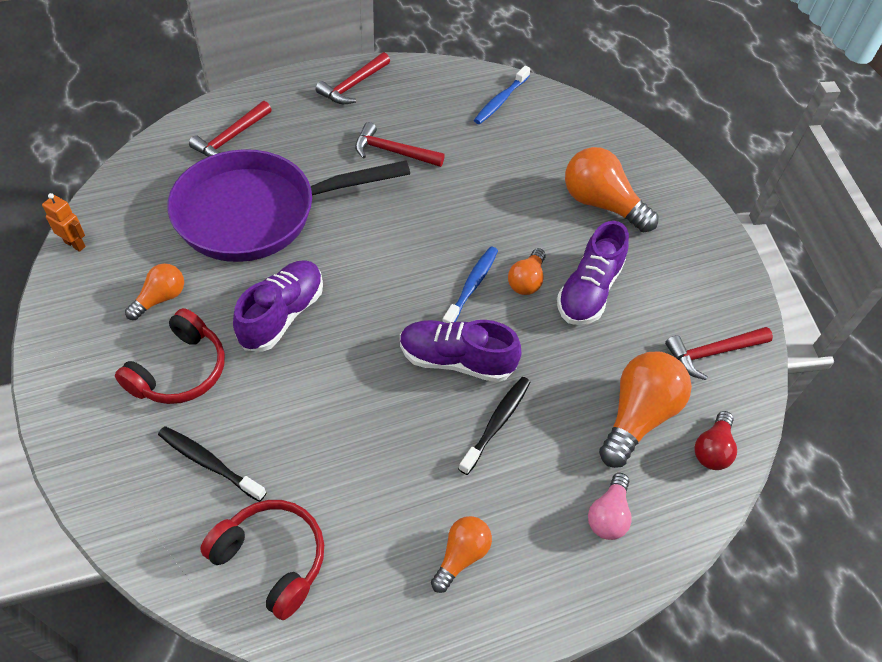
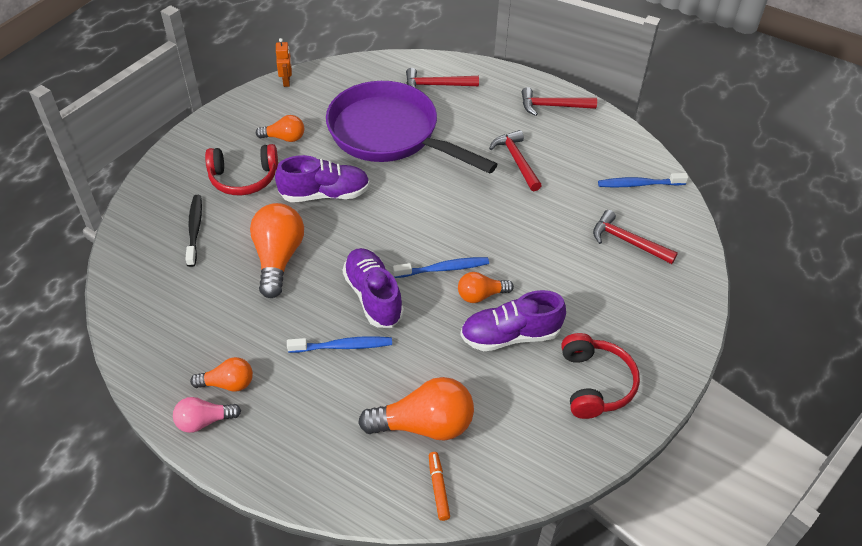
camera: 55 degrees right, 5 degrees down
(272, 559) = (156, 295): red headphones -> red headphones (595, 383)
(496, 423) = (343, 346): black toothbrush -> blue toothbrush
(601, 204) = (606, 298): orange light bulb -> orange light bulb (278, 258)
(608, 515) = (324, 449): pink light bulb -> pink light bulb (204, 421)
(712, 353) = (532, 445): red hammer -> red hammer (628, 241)
(712, 449) = (438, 488): red light bulb -> orange marker

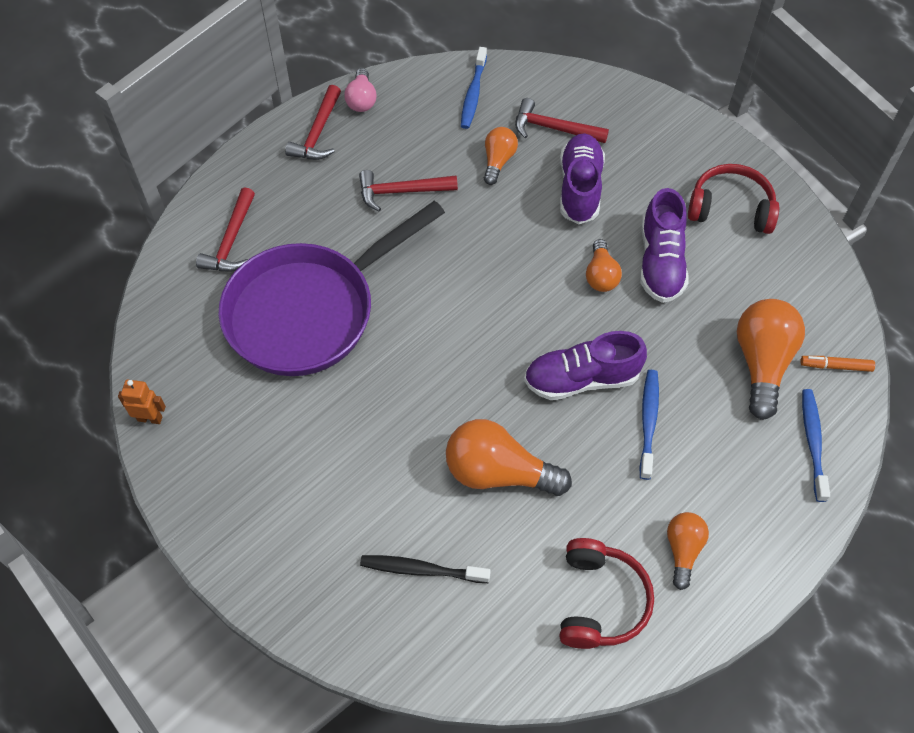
camera: 75 degrees left, 10 degrees up
(204, 421) = (732, 581): pink light bulb -> pink light bulb (361, 100)
(244, 178) = (339, 498): red headphones -> red headphones (600, 601)
(284, 138) = (273, 437): orange light bulb -> orange light bulb (498, 161)
(325, 194) = (399, 404): purple shoe -> purple shoe (579, 188)
(443, 269) = (555, 301): blue toothbrush -> blue toothbrush (812, 442)
(628, 241) = (554, 128): red hammer -> red hammer turned 60 degrees clockwise

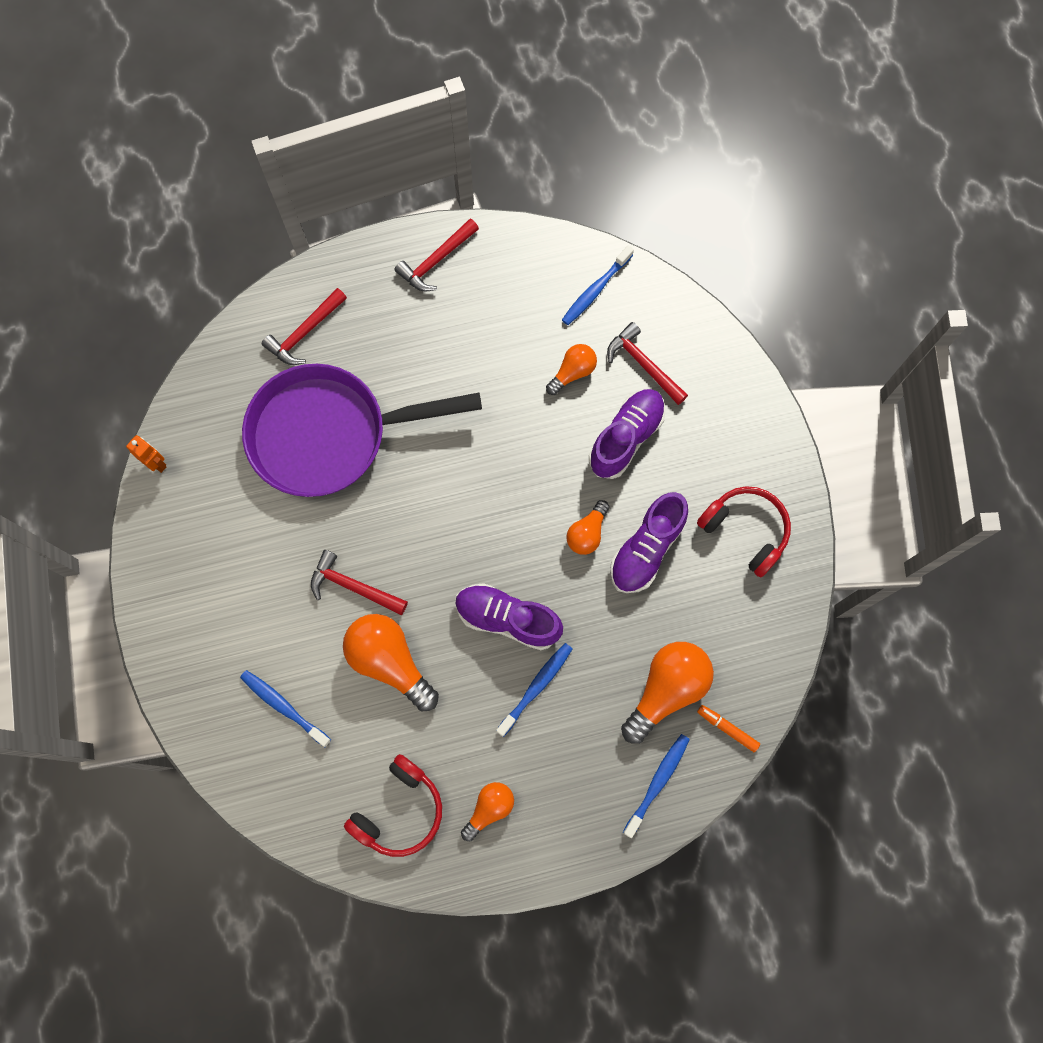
camera: 30 degrees right, 15 degrees up
(361, 100) = (494, 245): pink light bulb -> none
(401, 192) = (471, 359): red hammer -> red hammer (353, 586)
(421, 570) = (283, 707): black toothbrush -> blue toothbrush

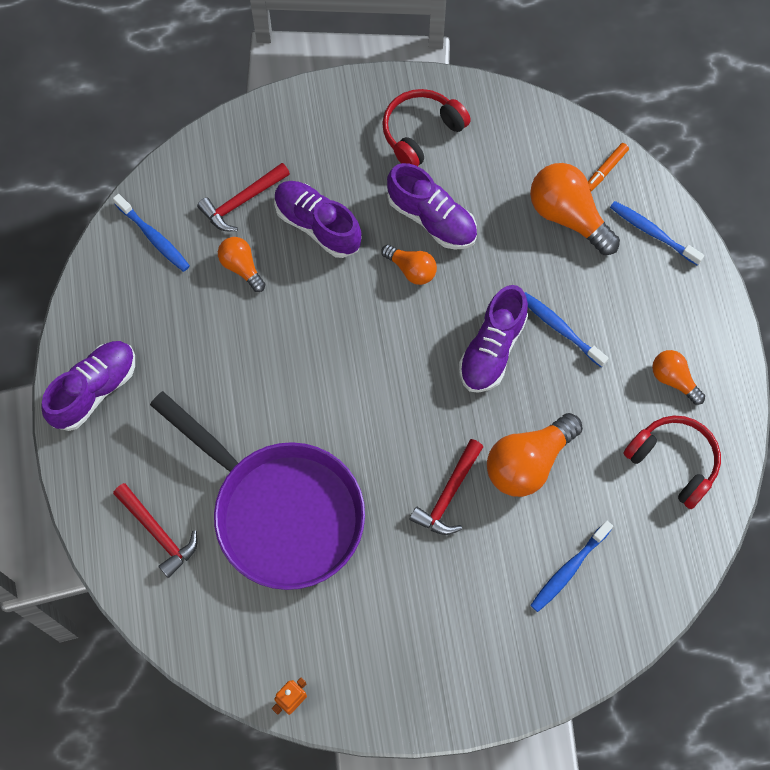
camera: 85 degrees left, 5 degrees down
(329, 435) = (280, 511): purple pan -> purple pan turned 45 degrees counterclockwise
(436, 261) = (94, 390): red hammer -> purple shoe

